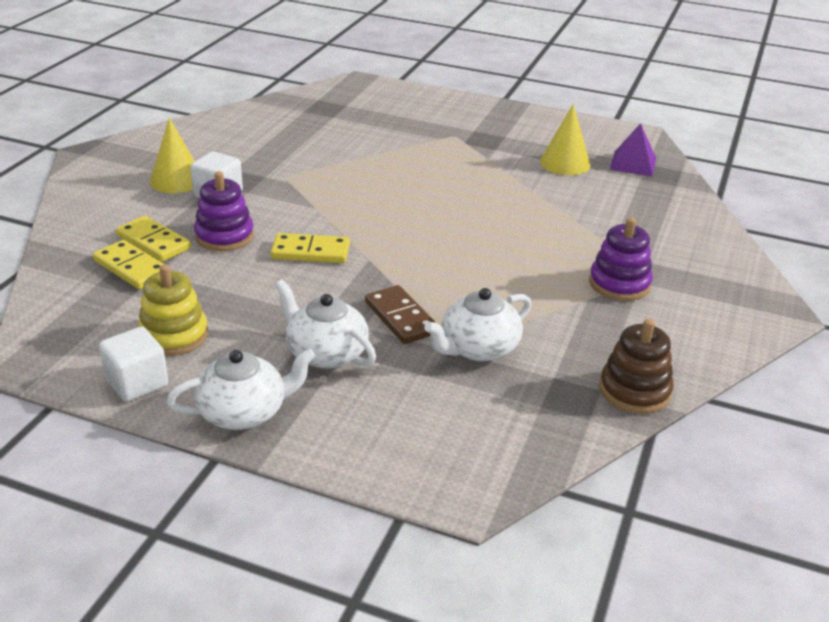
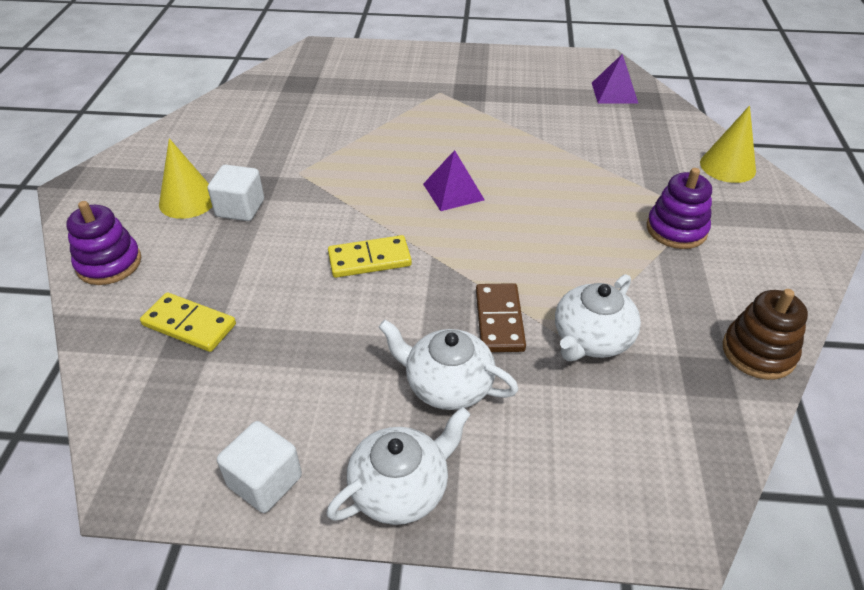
camera: 15 degrees left, 10 degrees up
(153, 242) = (198, 285): yellow domino -> none
(174, 336) = (277, 404): yellow stacking toy -> none
(224, 236) = (271, 260): purple stacking toy -> purple stacking toy (109, 263)
(401, 318) = (499, 320): brown domino -> brown domino turned 45 degrees clockwise
(418, 215) = (453, 191): none -> purple pyramid
(565, 163) = (555, 104): yellow cone -> yellow cone (727, 166)

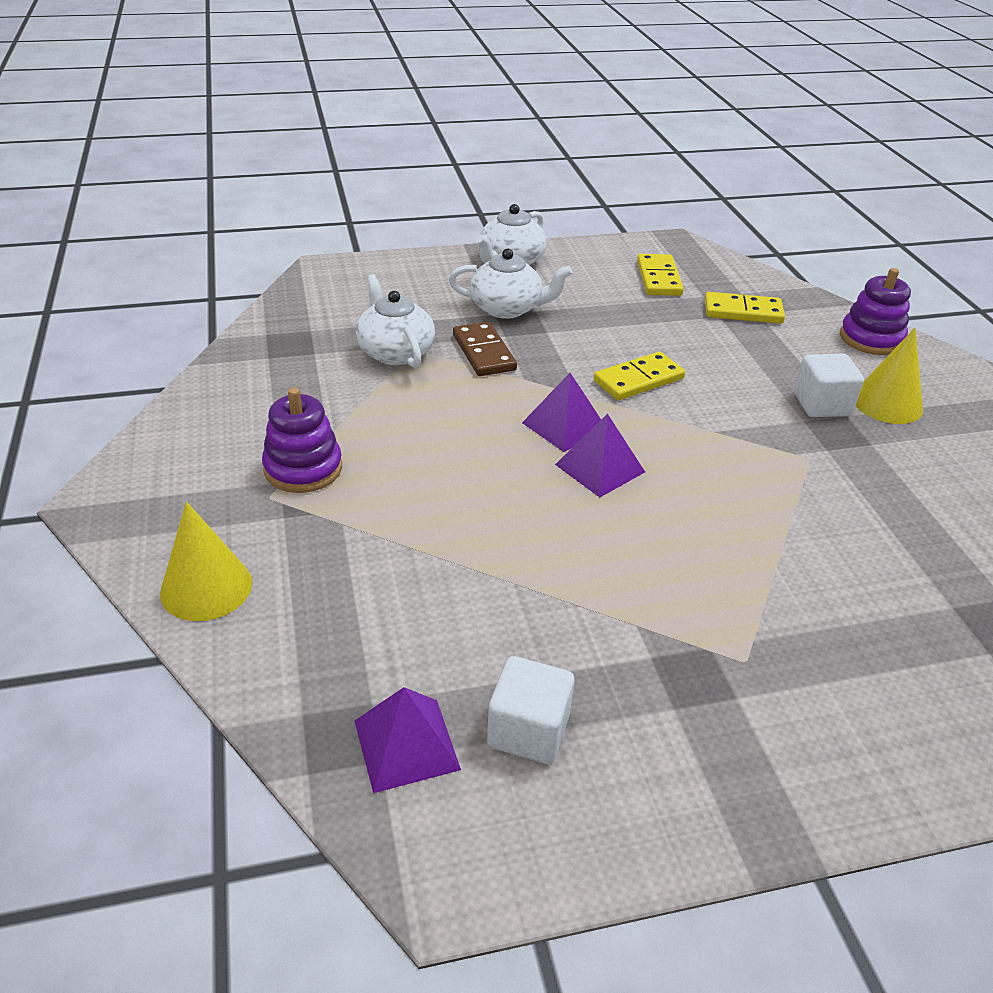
camera: 160 degrees right, 5 degrees down
(229, 404) = (658, 278): none -> yellow domino
(265, 481) = (598, 254): white cube -> white cube (528, 731)
(461, 228) = (564, 426): none -> purple pyramid
(591, 339) = (395, 352): white teapot -> white teapot turned 45 degrees counterclockwise
(758, 352) = (237, 365): brown stacking toy -> none

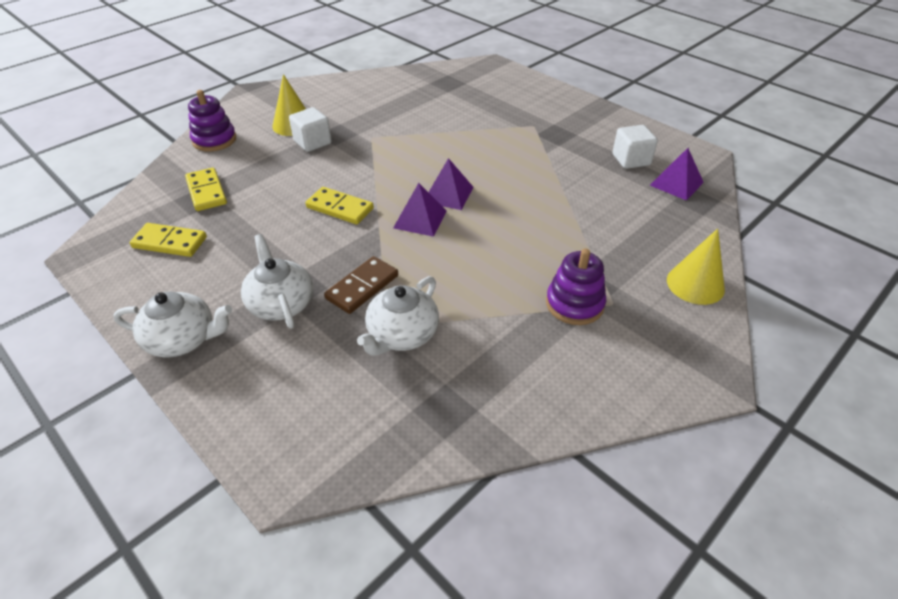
camera: 120 degrees left, 5 degrees up
(658, 278) = (169, 242): yellow domino -> yellow domino turned 45 degrees clockwise

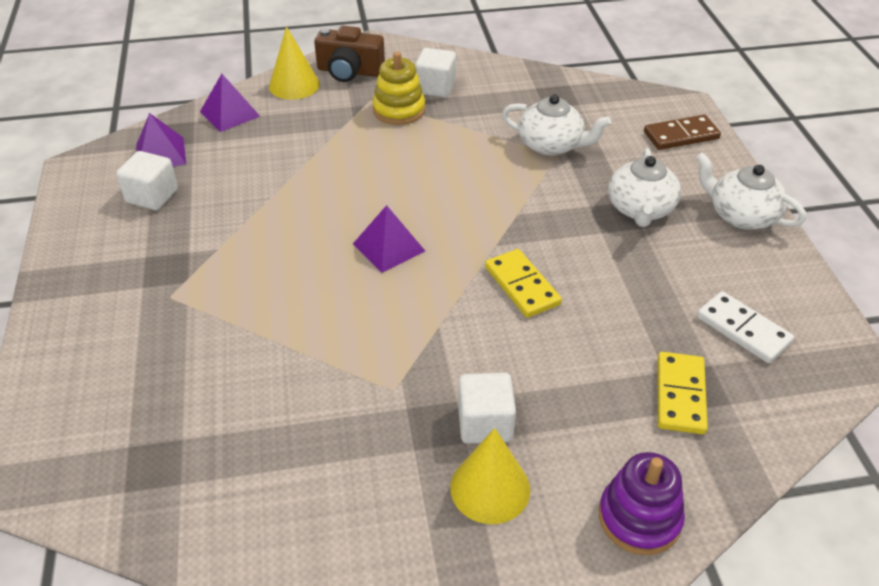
camera: 145 degrees left, 0 degrees up
(169, 242) = (743, 329): yellow domino -> white domino
(362, 287) = (557, 192): brown domino -> brown domino (681, 135)
(402, 334) = (551, 145): white teapot -> white teapot turned 45 degrees clockwise
(420, 219) = (447, 232): purple pyramid -> purple pyramid (230, 114)
(574, 304) = (399, 110): purple stacking toy -> yellow stacking toy
(576, 350) = (435, 87): none -> white cube
(678, 327) = (349, 71): none -> brown camera

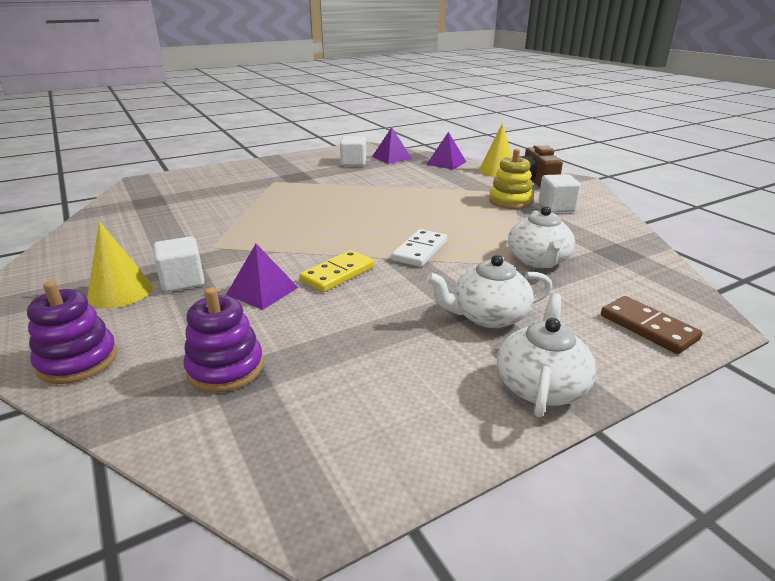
camera: 70 degrees right, 15 degrees down
(388, 247) = (351, 223): purple pyramid -> purple pyramid (262, 291)
(680, 395) = (225, 368): yellow domino -> purple stacking toy
(743, 329) = (335, 403): white domino -> white domino (420, 251)

